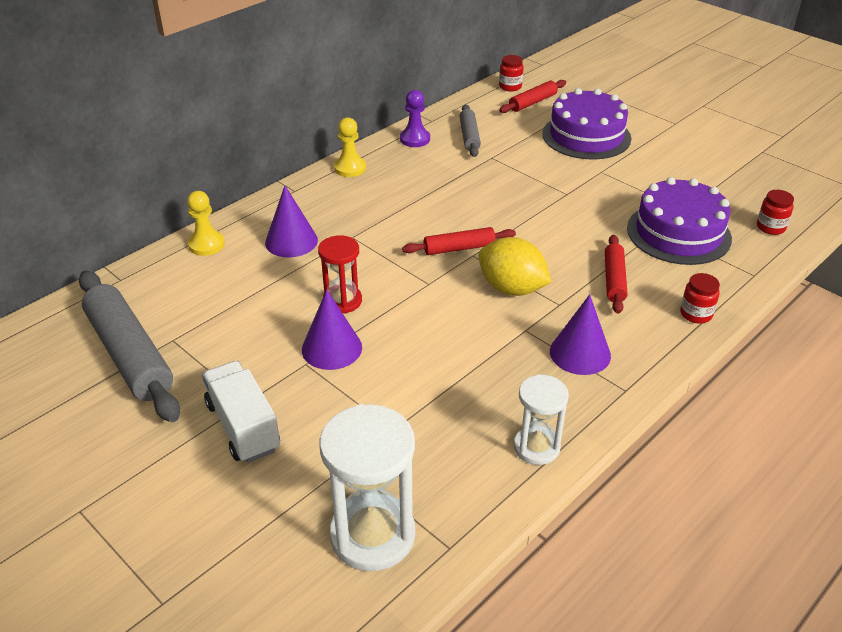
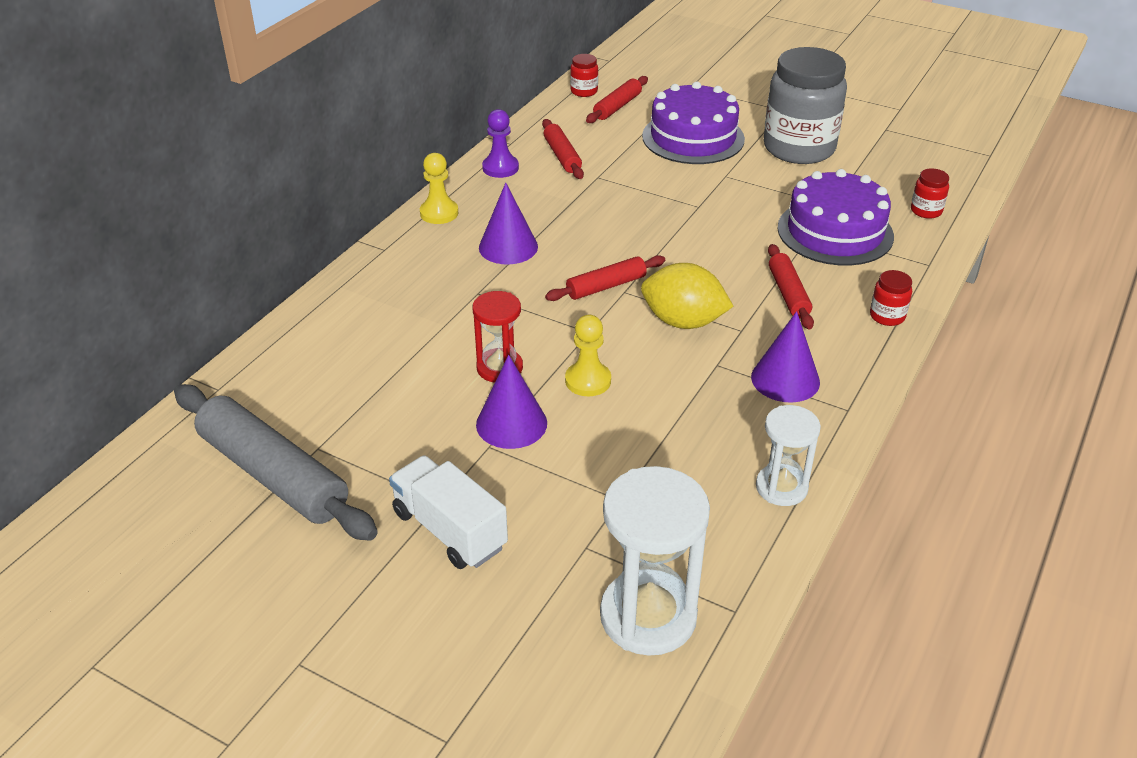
camera: 15 degrees left, 0 degrees up
(206, 244) = (306, 330): yellow pawn -> yellow pawn (588, 381)
(291, 241) = (408, 309): purple cone -> purple cone (508, 247)
(469, 136) = (562, 156): grey rolling pin -> red rolling pin
(676, 157) = (799, 148): none -> grey jar

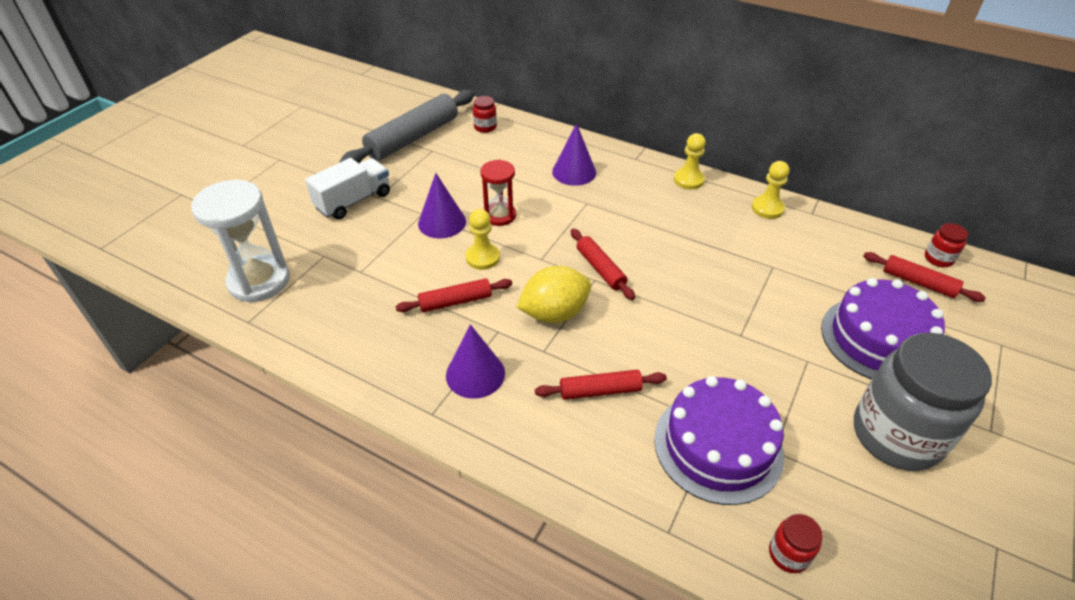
camera: 90 degrees right, 5 degrees up
(500, 168) = (767, 208): purple pawn -> yellow pawn
(508, 247) = (648, 216): purple cone -> purple cone (574, 172)
(562, 156) = (802, 244): red rolling pin -> red rolling pin (455, 302)
(683, 321) = (554, 313): yellow lemon -> yellow lemon turned 45 degrees clockwise
(781, 487) = (350, 357): white hourglass -> none
(887, 316) = (567, 469): red jar -> red jar (485, 127)

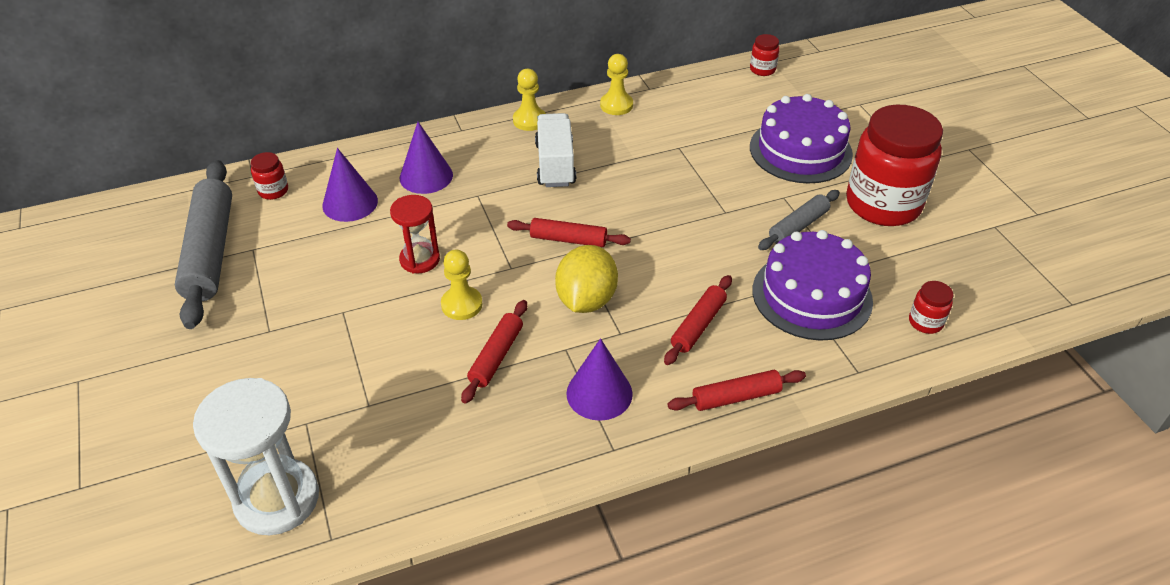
camera: 50 degrees left, 0 degrees up
(353, 201) = (249, 354): white truck -> white truck (555, 164)
(442, 222) = (375, 304): purple cone -> purple cone (350, 203)
(786, 390) = (798, 226): none -> grey rolling pin
(896, 435) = (883, 204): grey jar -> red jar
(918, 282) = (772, 95): red rolling pin -> red rolling pin (736, 397)

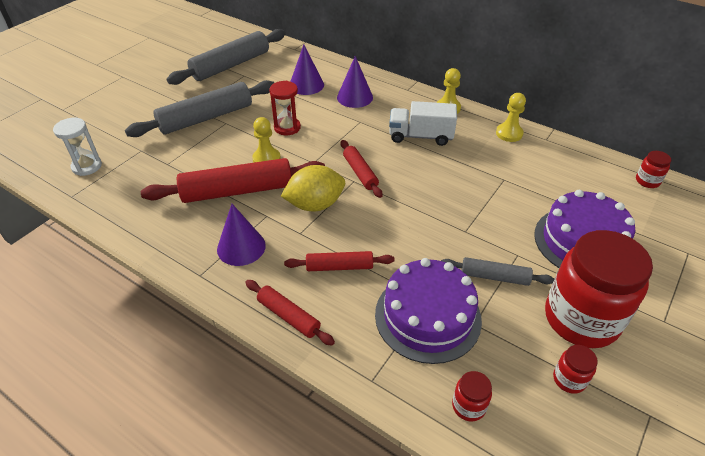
camera: 55 degrees right, 0 degrees up
(273, 191) = (290, 60): red jar -> red jar (569, 379)
(277, 499) = (87, 166): white hourglass -> white hourglass, size x0.60
(309, 326) = (206, 118): none -> grey rolling pin
(496, 356) = (237, 191): red rolling pin -> red rolling pin, size x1.87
(555, 164) = (420, 136): white truck -> white truck turned 135 degrees counterclockwise

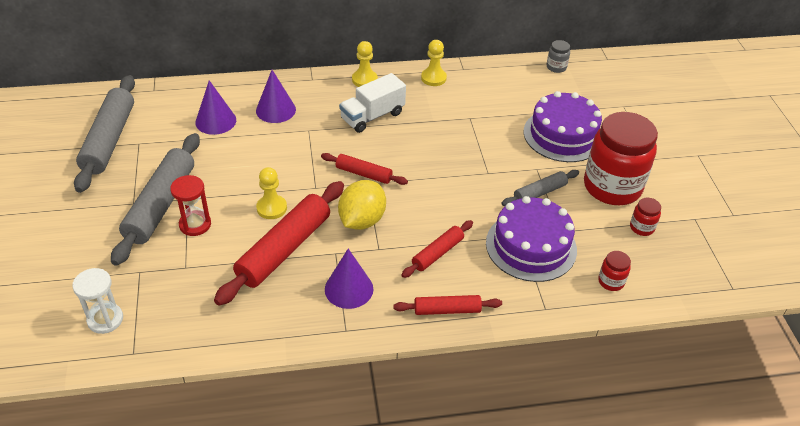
camera: 45 degrees left, 0 degrees up
(287, 127) = (252, 170): red hourglass -> red hourglass (195, 224)
(647, 181) = (556, 67): red jar -> grey jar

